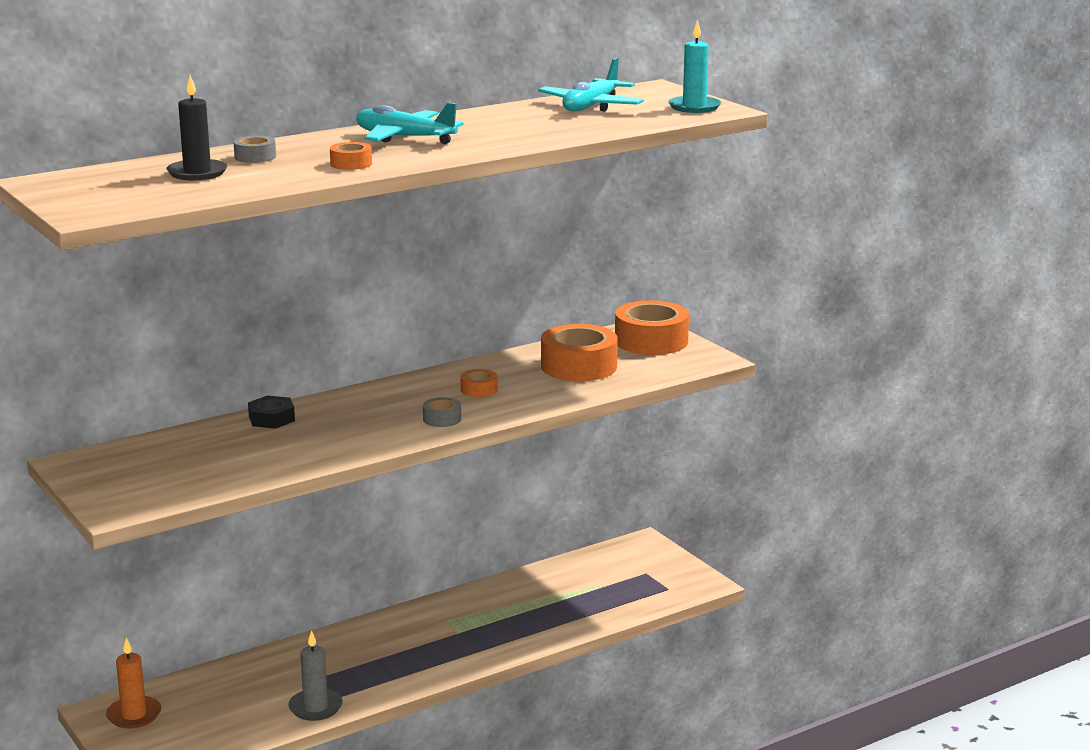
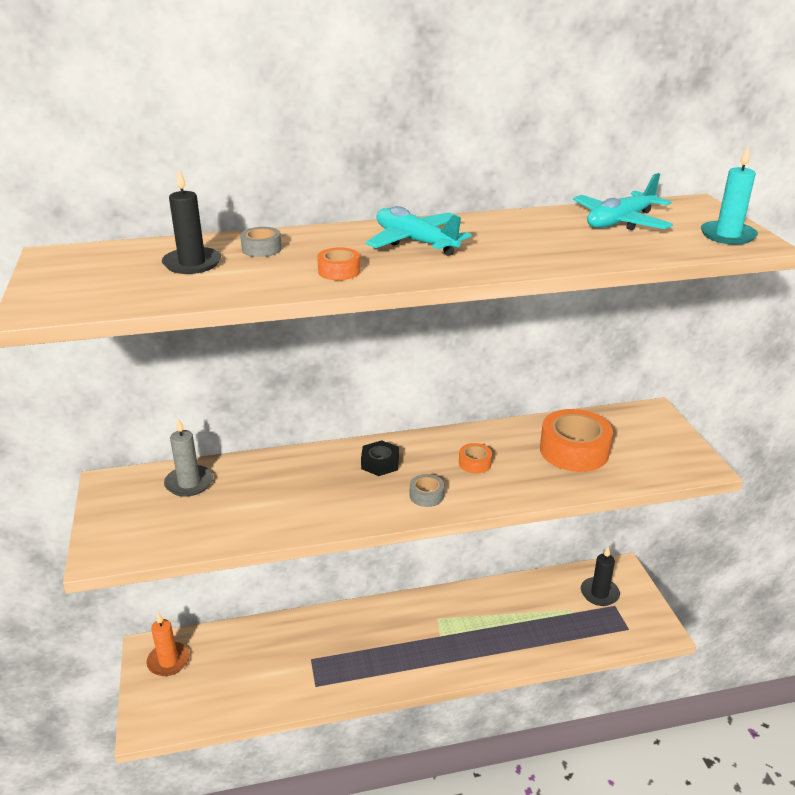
camera: 20 degrees right, 10 degrees up
(271, 419) = (288, 463): black nut -> black nut (380, 463)
(315, 707) = (300, 693): grey candle -> grey candle (189, 483)
(625, 566) = (599, 593): none -> black candle
(651, 341) = (650, 431): orange tape -> none

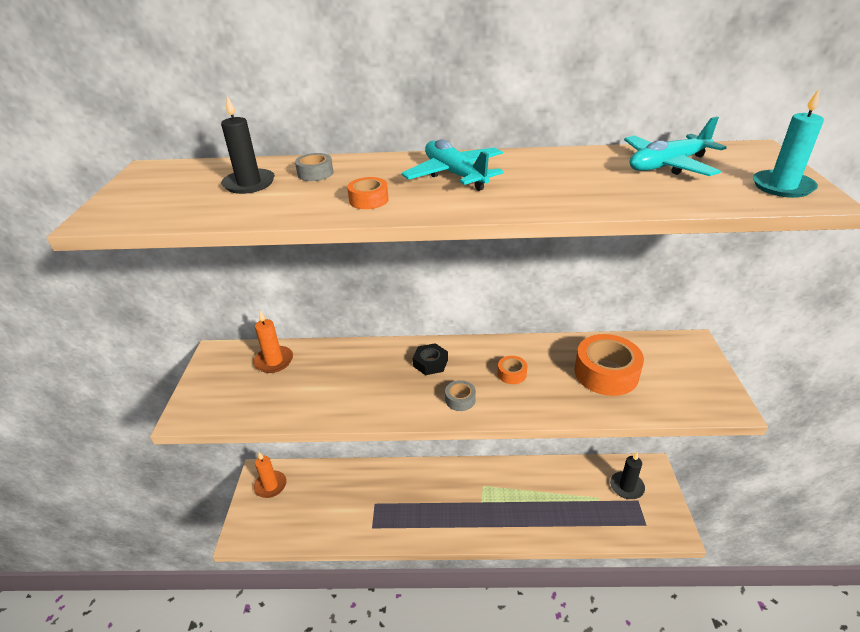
camera: 15 degrees right, 5 degrees up
(189, 483) = (274, 361): grey candle -> orange candle

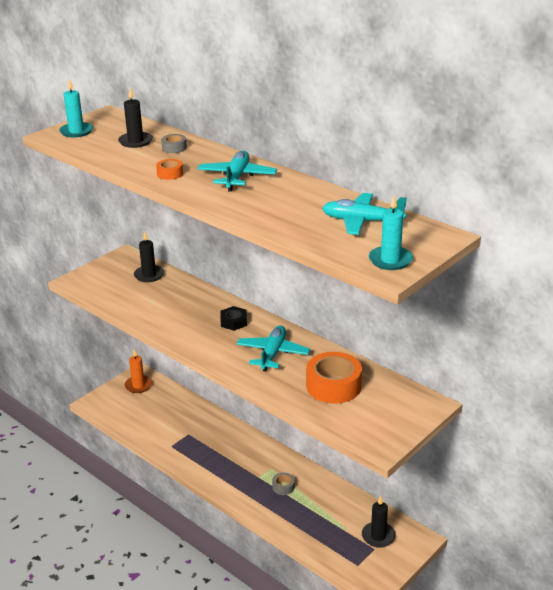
camera: 40 degrees right, 5 degrees down
(136, 201) = (76, 131): none -> turquoise candle
(274, 361) = (149, 275): orange candle -> black candle
(460, 399) = (220, 350): grey tape -> grey tape (283, 487)
(512, 374) = (273, 353): orange tape -> turquoise plane

